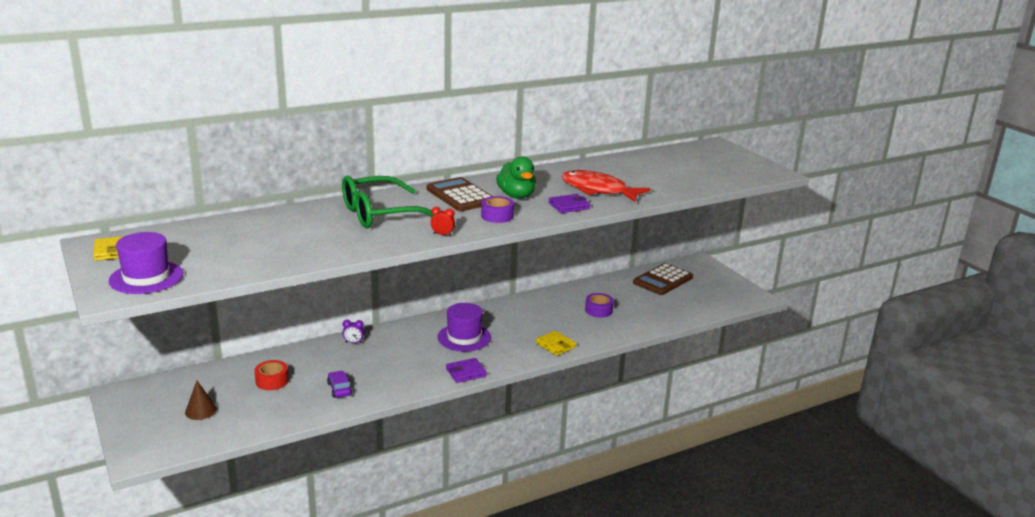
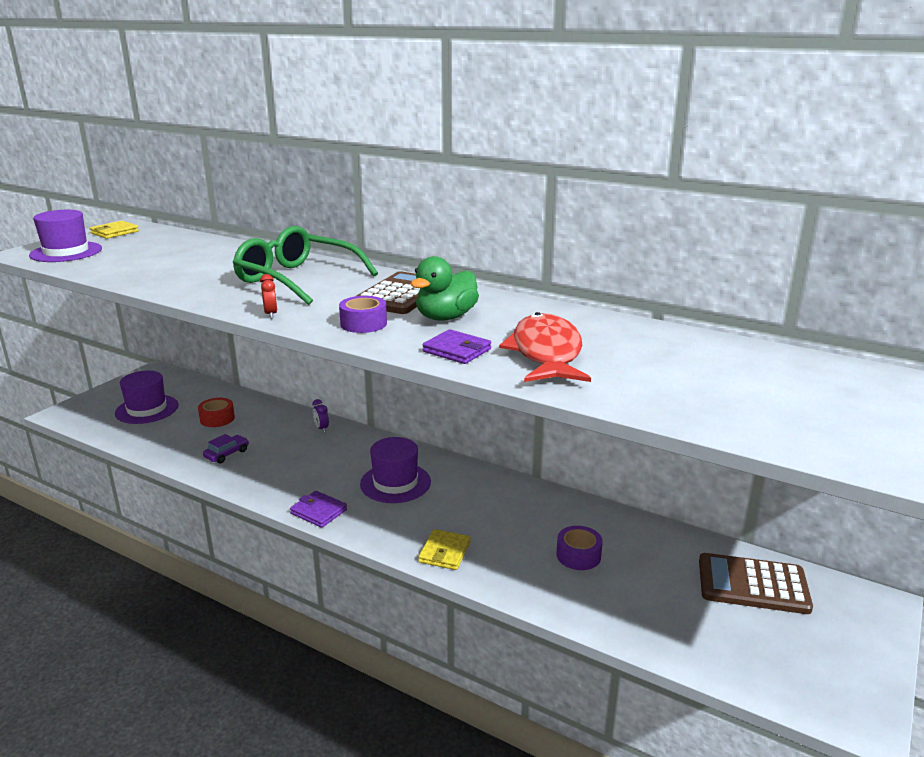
camera: 60 degrees right, 0 degrees up
(200, 411) = (147, 409): brown cone -> purple hat

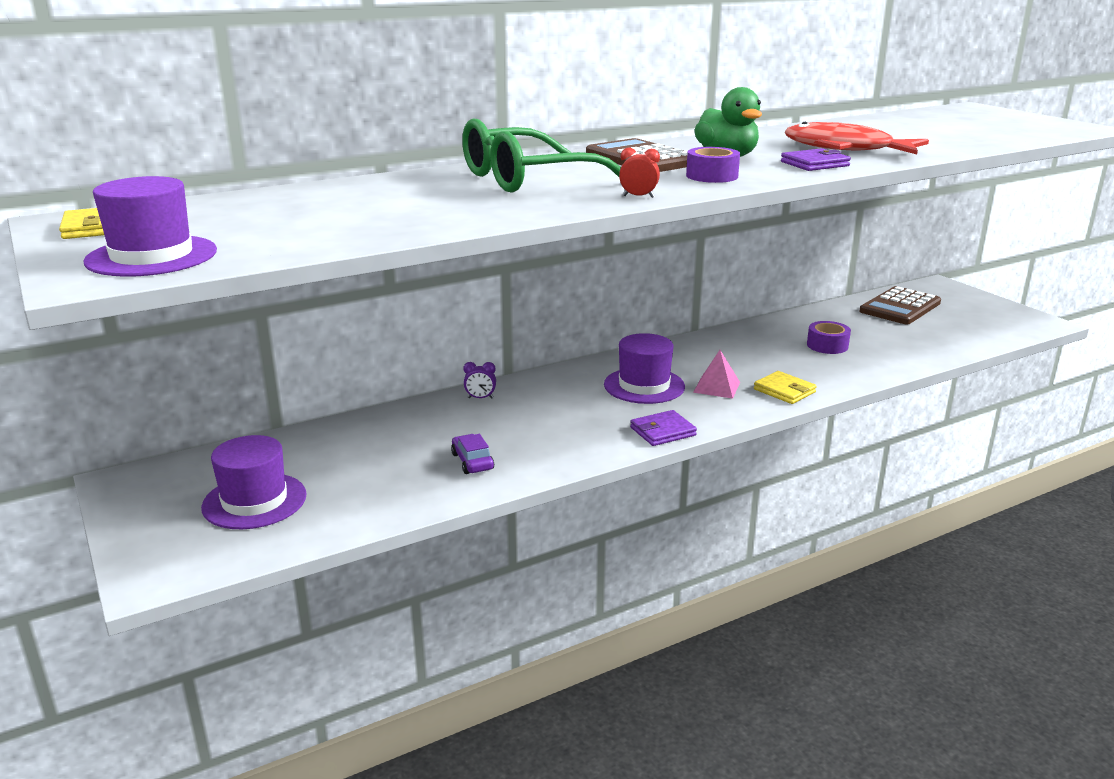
camera: 60 degrees left, 0 degrees up
(217, 419) = (364, 454): red tape -> none
(422, 516) = (717, 387): none -> pink pyramid

